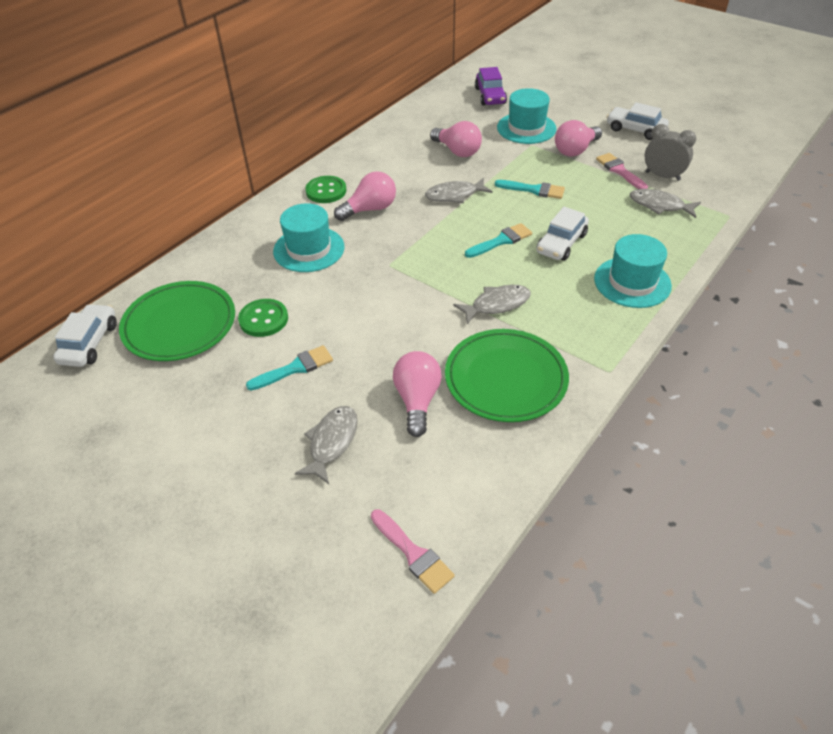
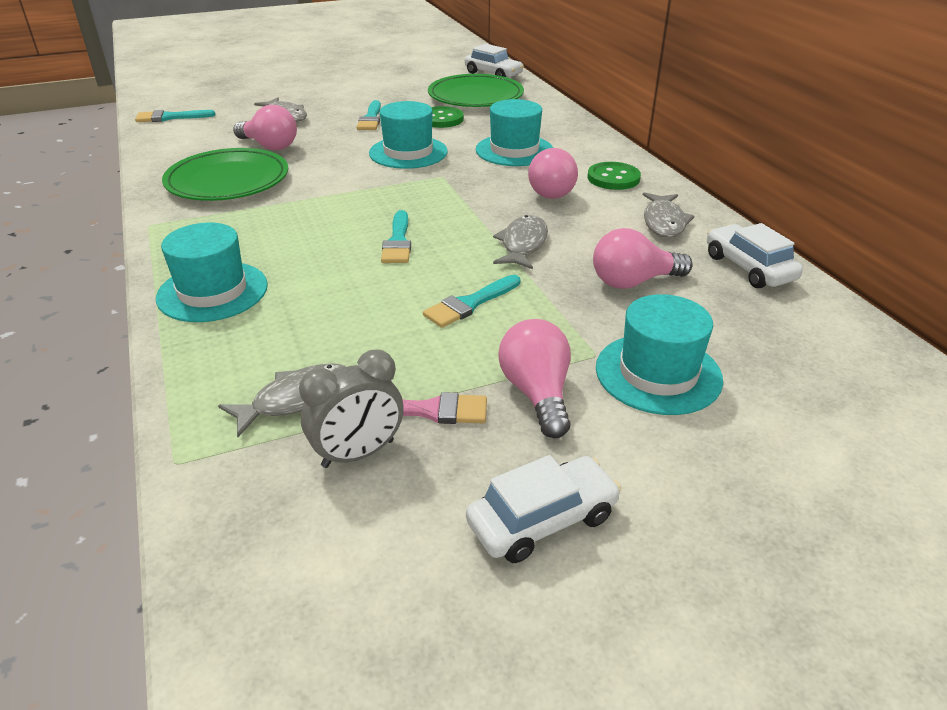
camera: 120 degrees right, 10 degrees down
(359, 303) = (408, 152): none -> turquoise hat
(413, 554) = (170, 117): pink brush -> turquoise brush
(490, 96) = (820, 384): purple car -> none
(497, 304) = (310, 205): grey fish -> grey fish (664, 222)
(561, 243) = (340, 276): white car -> white car (748, 268)

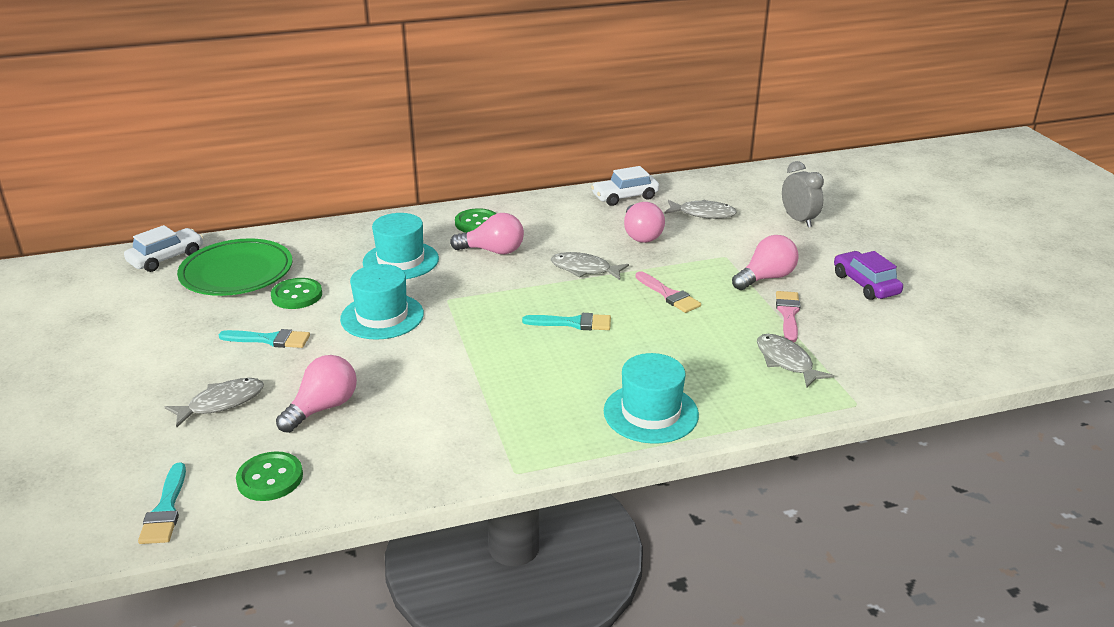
camera: 85 degrees left, 5 degrees down
(188, 140) = (270, 478): none -> green button
(228, 180) = (415, 429): green plate -> none
(358, 454) = (832, 337): grey clock -> grey clock (798, 220)
(469, 304) = (669, 295): turquoise brush -> pink brush
(537, 393) = (766, 278): pink light bulb -> pink light bulb turned 150 degrees clockwise
(542, 520) = (865, 284): white car -> purple car
(658, 373) = (741, 240): turquoise hat -> none
(664, 222) = (558, 214): grey fish -> grey fish (703, 214)

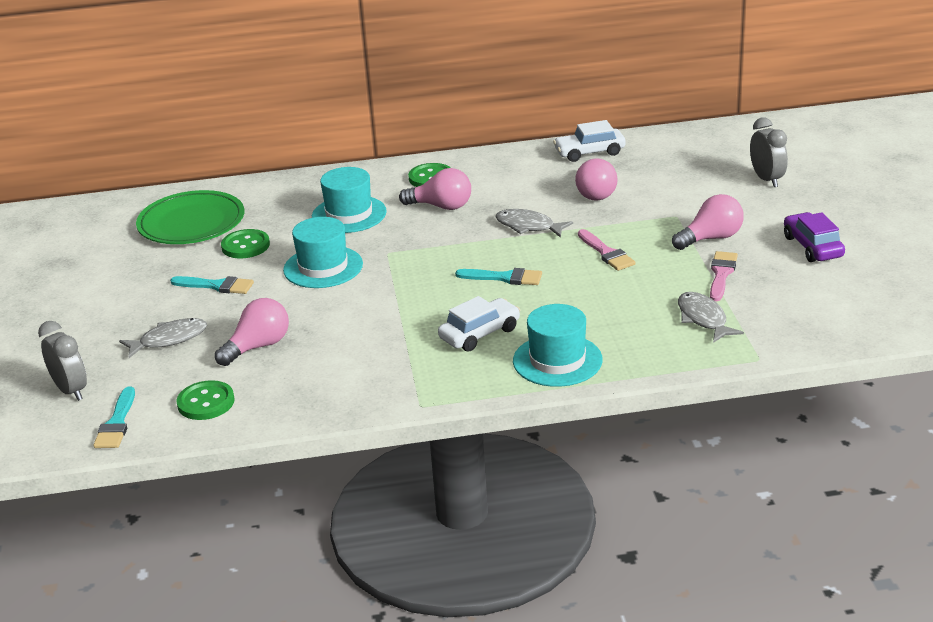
camera: 10 degrees right, 0 degrees up
(109, 469) = (71, 390): none -> grey clock
(166, 258) = (127, 208): white car -> white car (480, 334)
(703, 214) = (667, 171): grey fish -> none

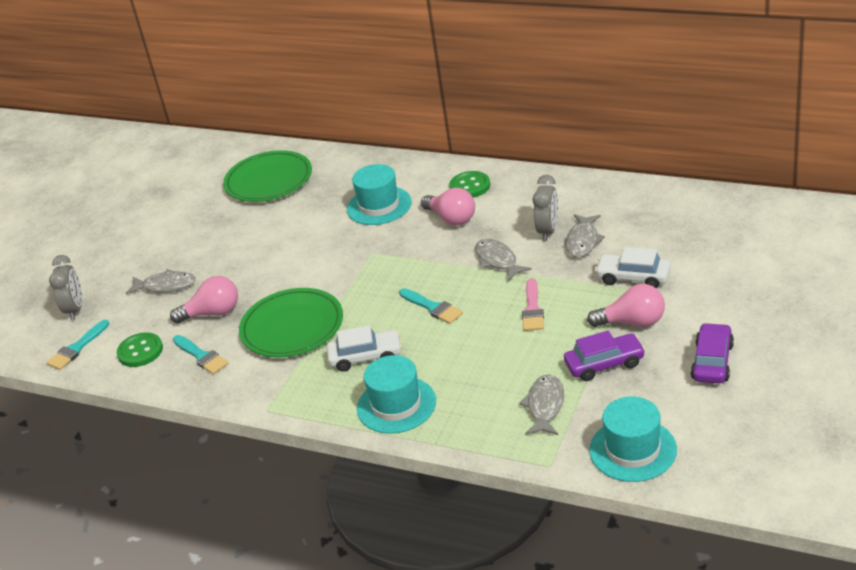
camera: 35 degrees right, 5 degrees up
(217, 286) = (235, 246): turquoise brush -> turquoise brush (201, 356)
(245, 246) = (284, 214): green button -> none
(323, 267) = (317, 252): turquoise hat -> turquoise hat (633, 450)
(368, 333) = (292, 327): none -> green plate
(589, 152) = (618, 195): white car -> white car (633, 277)
(595, 193) = (583, 241): pink light bulb -> grey fish
(721, 274) = (604, 364): pink brush -> purple car
(767, 179) = (745, 272): grey clock -> grey clock (548, 231)

